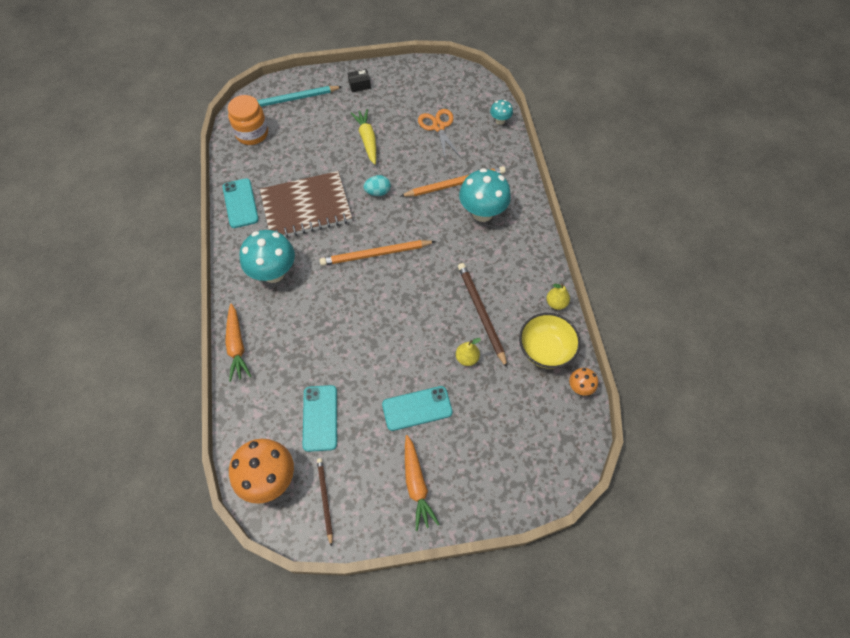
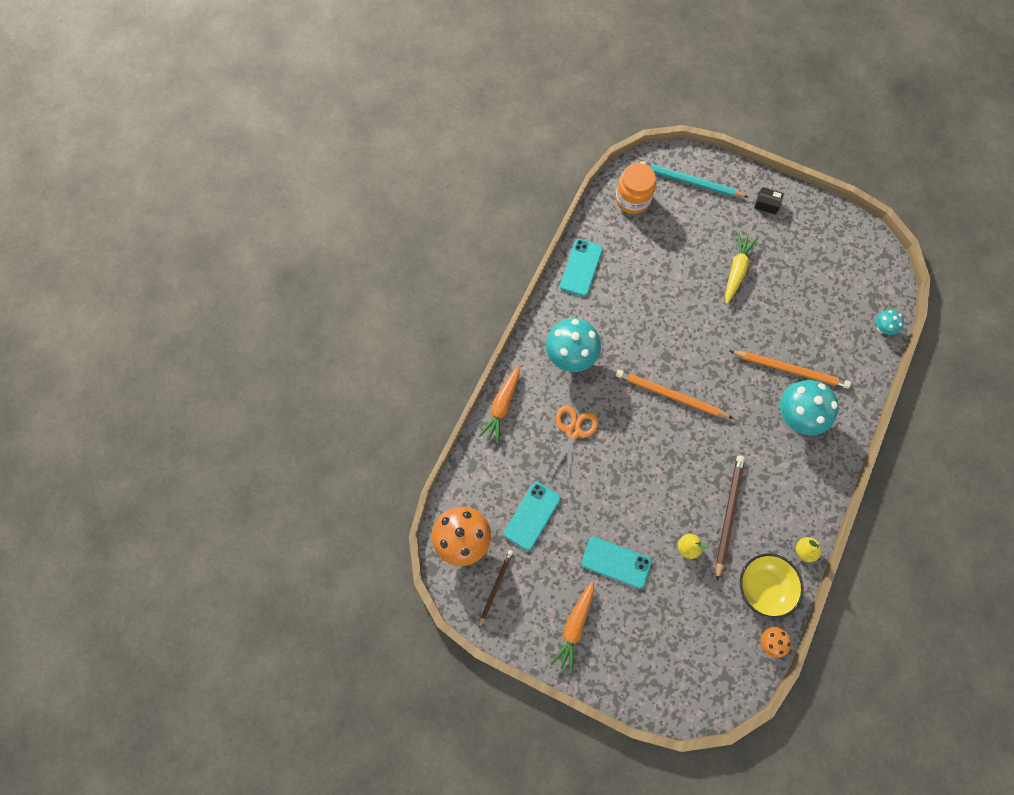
camera: 35 degrees right, 10 degrees up
(306, 207) = (637, 308): brown notebook -> none
(378, 192) = (711, 333): turquoise egg -> none
(438, 127) = (815, 298): orange scissors -> orange scissors (573, 431)

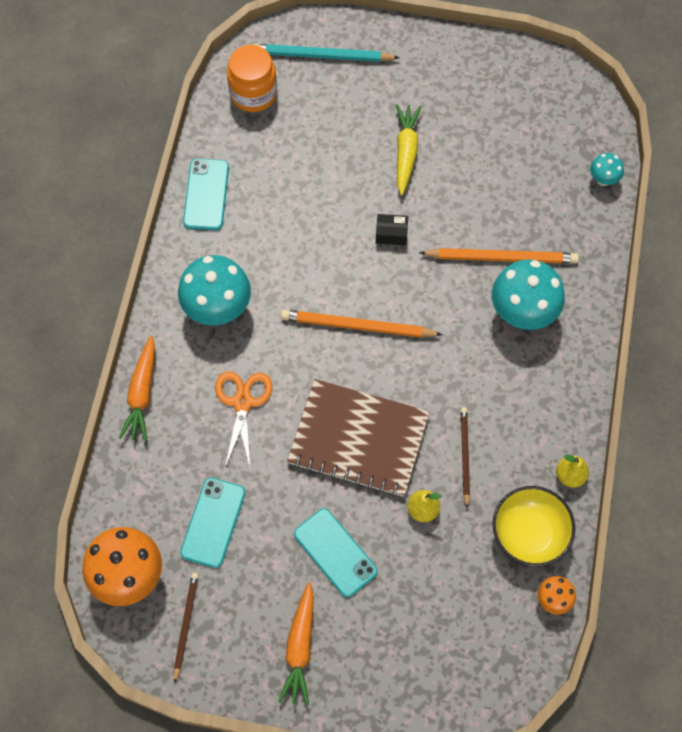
camera: 15 degrees left, 5 degrees down
(616, 562) = (335, 552): turquoise phone -> turquoise phone turned 45 degrees clockwise
(652, 482) = (358, 440): none -> brown notebook
(728, 515) = (464, 456): brown pencil -> brown pencil, size x0.62
(766, 204) = (425, 61): black box -> black box (391, 234)

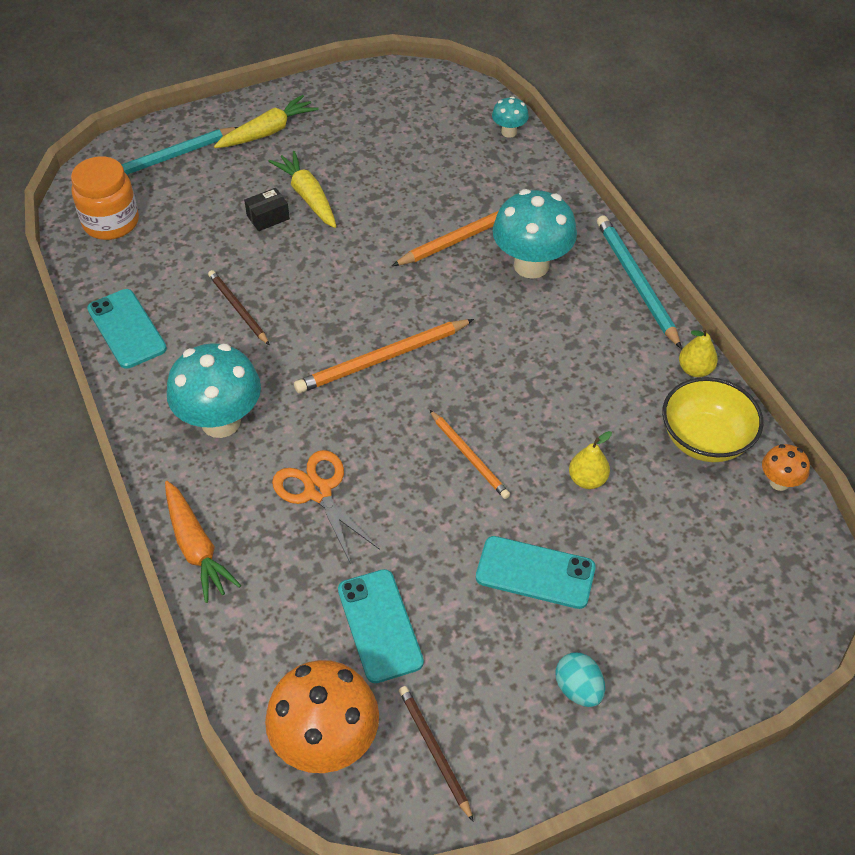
camera: 35 degrees left, 15 degrees down
(300, 647) = (578, 689): orange carrot -> turquoise egg
(358, 440) = (469, 456): brown notebook -> orange pencil
(391, 234) = (350, 266): black box -> black box (268, 217)
(419, 72) = (268, 132): none -> yellow carrot
(464, 456) = (585, 410): brown pencil -> brown pencil (238, 309)
(589, 376) = (636, 282): none -> turquoise pencil

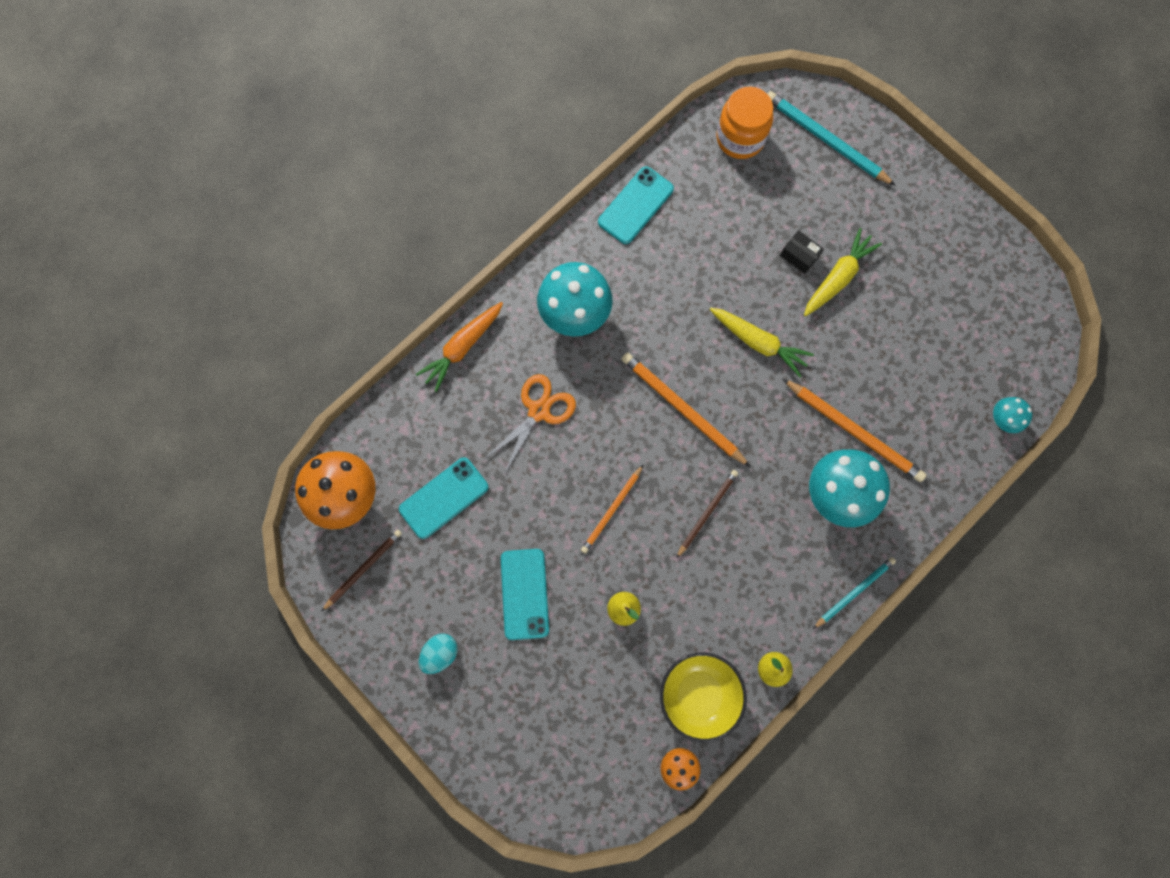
camera: 70 degrees right, 25 degrees up
(238, 309) = (689, 278): brown pencil -> brown pencil (707, 512)
(268, 132) = (903, 210): yellow carrot -> yellow carrot (758, 342)
(636, 282) = (854, 592): turquoise pencil -> turquoise pencil, size x0.62

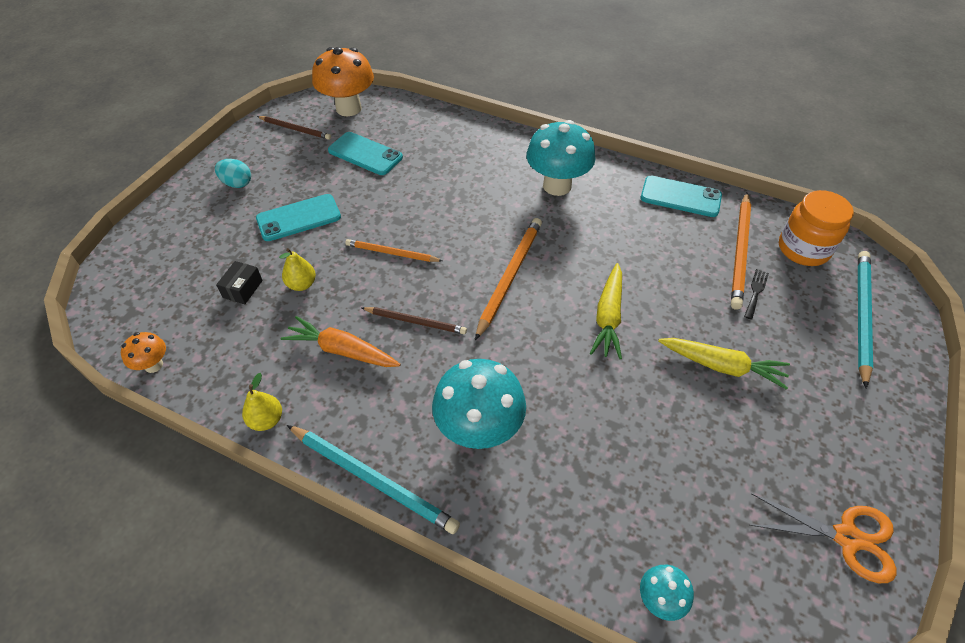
camera: 70 degrees right, 25 degrees down
(462, 347) = (492, 133): orange carrot -> orange carrot (342, 350)
(539, 411) = (461, 186): orange scissors -> orange scissors (847, 538)
(699, 694) = (228, 363): yellow bowl -> none
(773, 207) = (756, 292): none -> black fork
(799, 256) = (721, 326): black box -> black box (243, 289)
(853, 431) = (559, 428): orange pencil -> orange pencil (740, 251)
(854, 592) = (372, 479): turquoise pencil -> turquoise pencil, size x1.61

